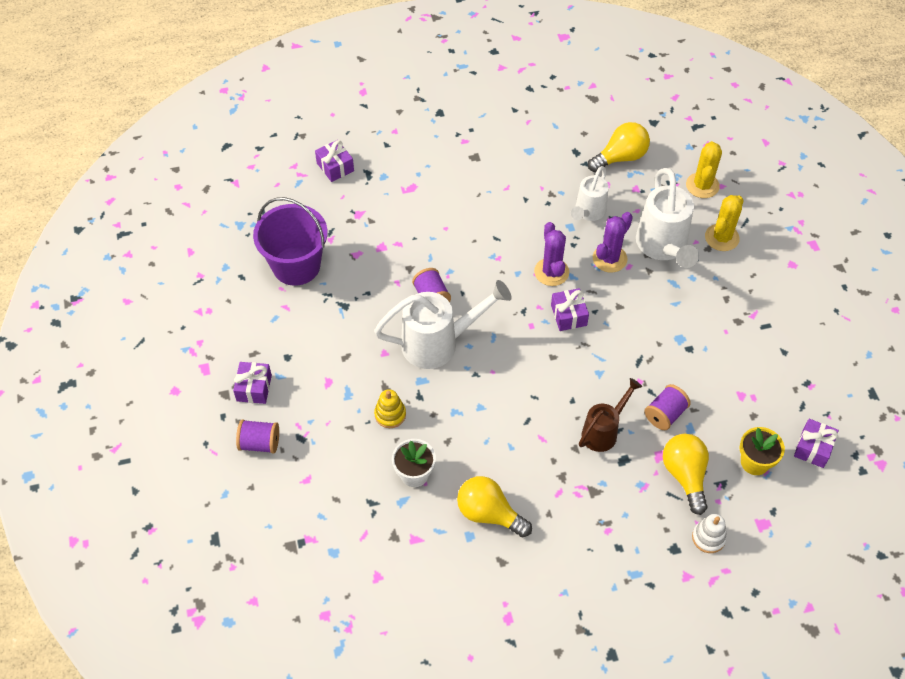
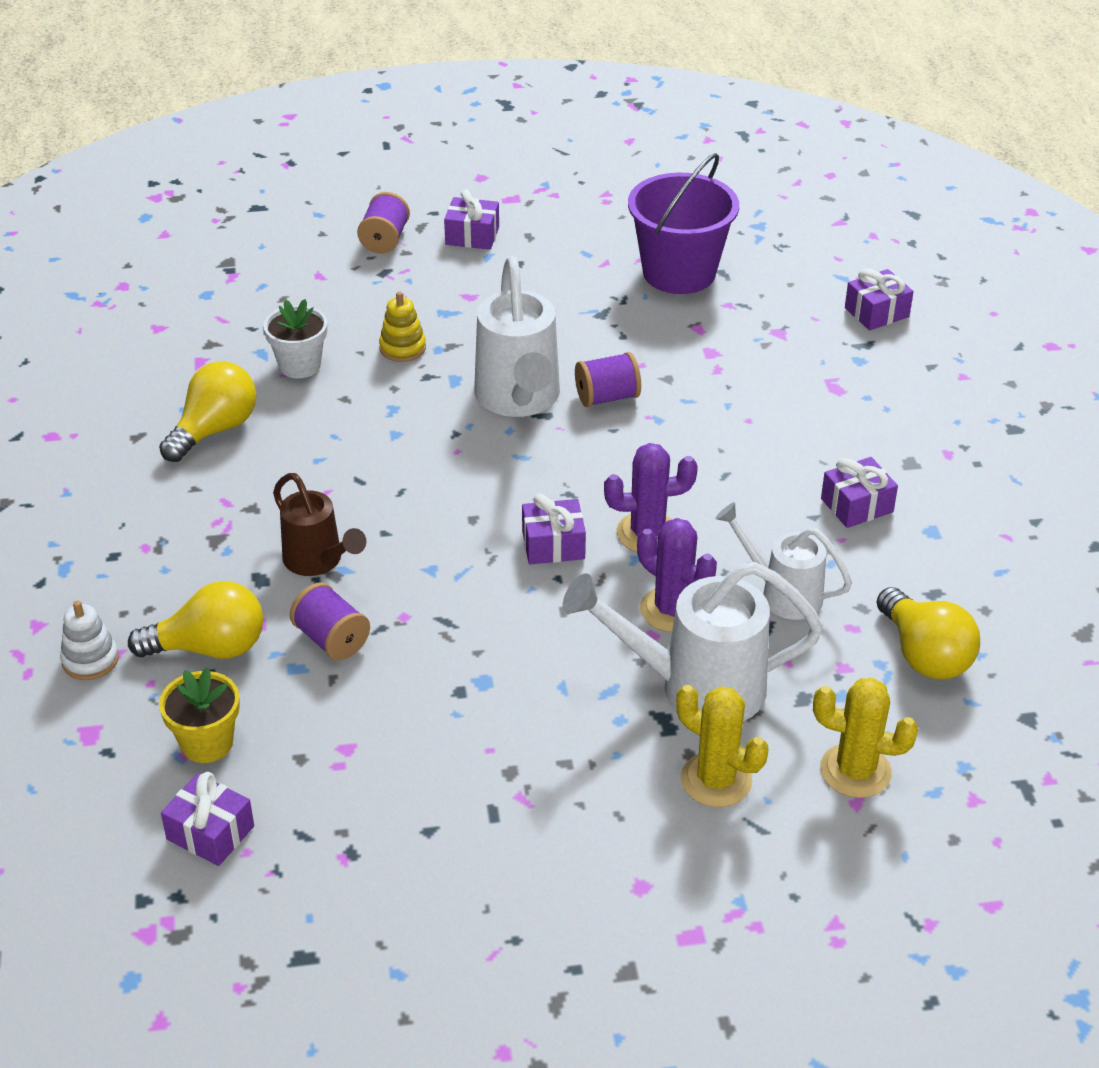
camera: 95 degrees right, 15 degrees down
(513, 180) = (856, 505): none -> purple gift

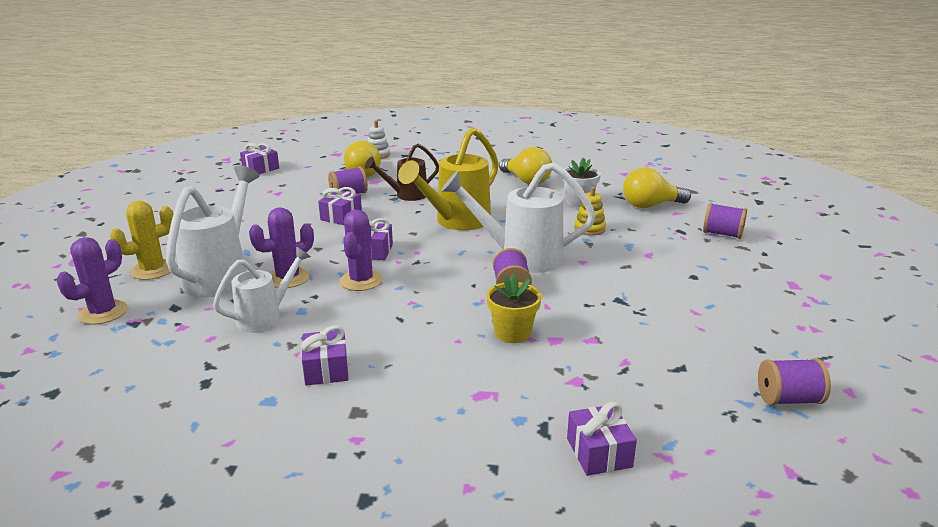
camera: 105 degrees right, 15 degrees down
(207, 743) = (309, 170): yellow flower pot -> yellow flower pot (512, 333)
(417, 480) = (456, 222): none -> yellow watering can
(472, 236) = (731, 263): purple gift -> purple gift (341, 216)
(679, 272) = (679, 344): purple bucket -> none
(741, 216) = (788, 399): none -> purple spool
(855, 771) = (103, 313): yellow cactus -> purple cactus
(924, 655) = (156, 362): yellow light bulb -> yellow light bulb (650, 205)

